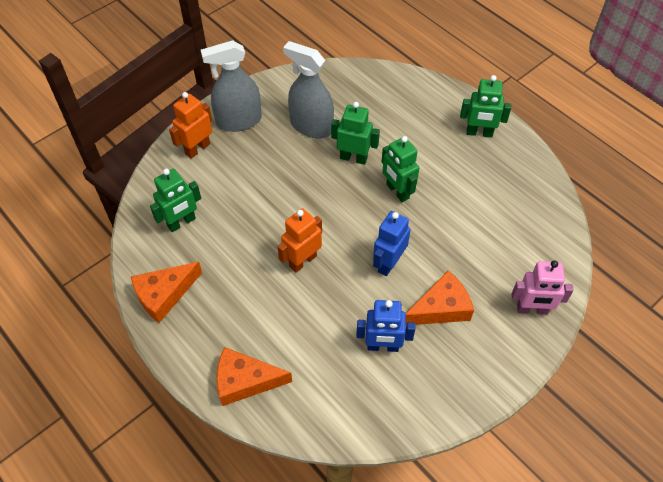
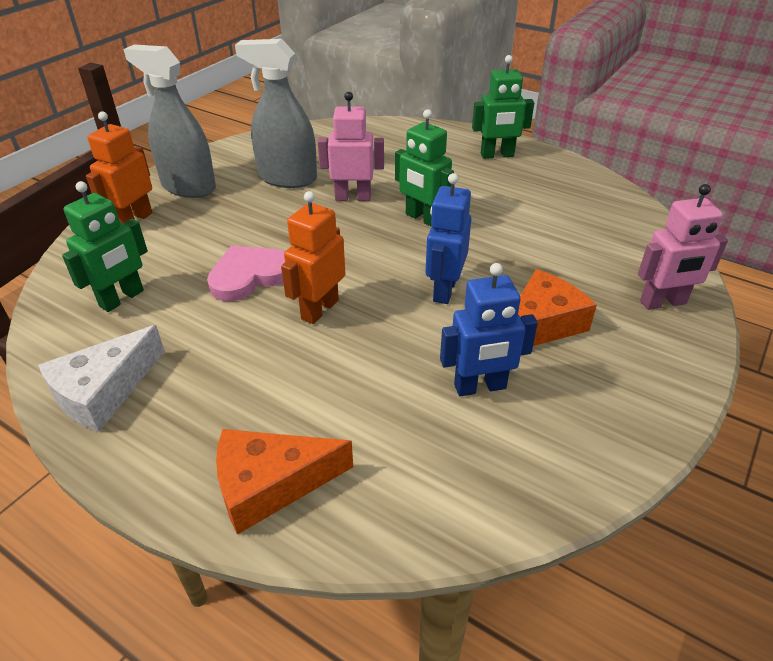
camera: 15 degrees left, 15 degrees down
(164, 295) = (103, 391): orange cheese -> white cheese
(239, 121) = (188, 187): grey spray bottle -> grey spray bottle turned 60 degrees clockwise
(264, 220) = (249, 276): none -> pink heart
(353, 158) = (353, 197): green robot -> pink robot

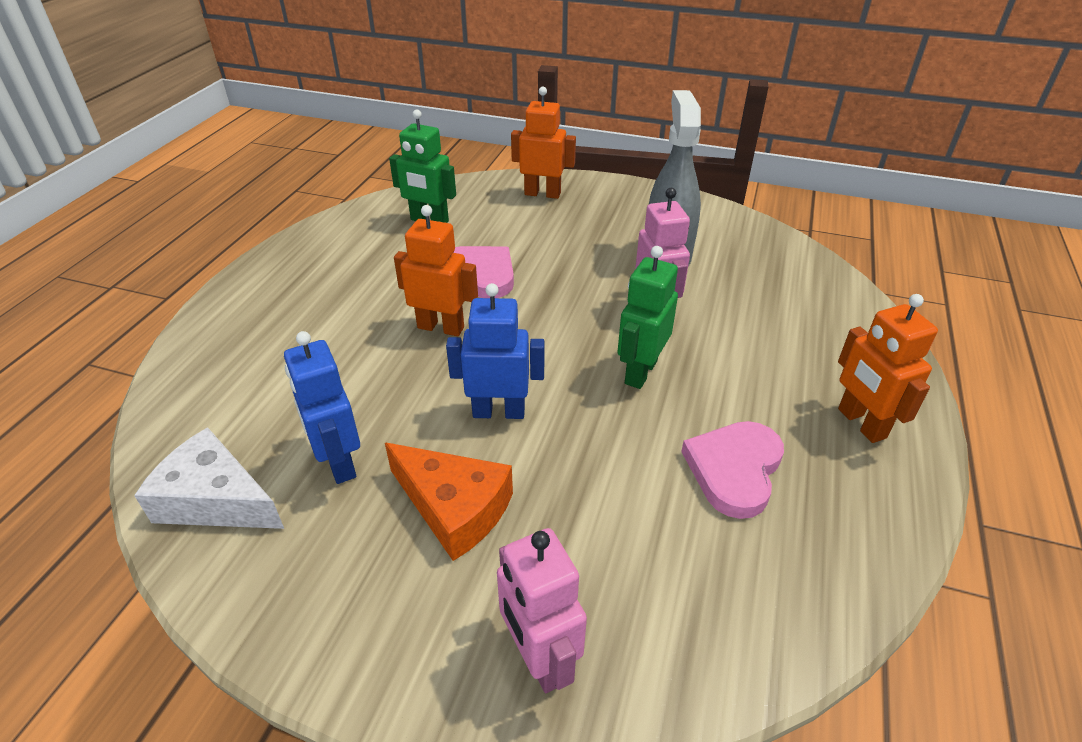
camera: 75 degrees right, 0 degrees up
(103, 391) = (320, 245): white cheese -> white cheese (216, 499)
(188, 187) = (612, 204): grey spray bottle -> none
(270, 484) = (221, 348): orange cheese -> none
(497, 155) = (861, 423): green robot -> orange robot
(525, 204) = (734, 470): none -> pink heart

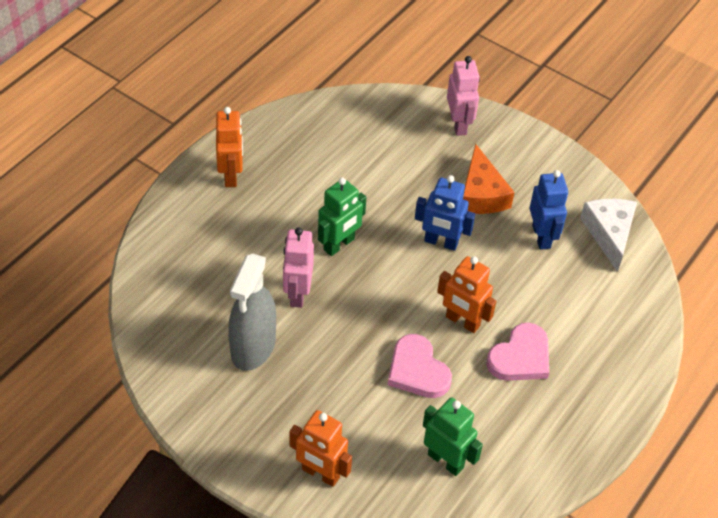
camera: 165 degrees left, 10 degrees up
(216, 499) = (609, 233): white cheese -> white cheese turned 135 degrees counterclockwise
(454, 508) = (481, 194): orange cheese -> orange cheese turned 150 degrees counterclockwise
(734, 470) = (323, 171): pink heart -> pink heart (520, 357)

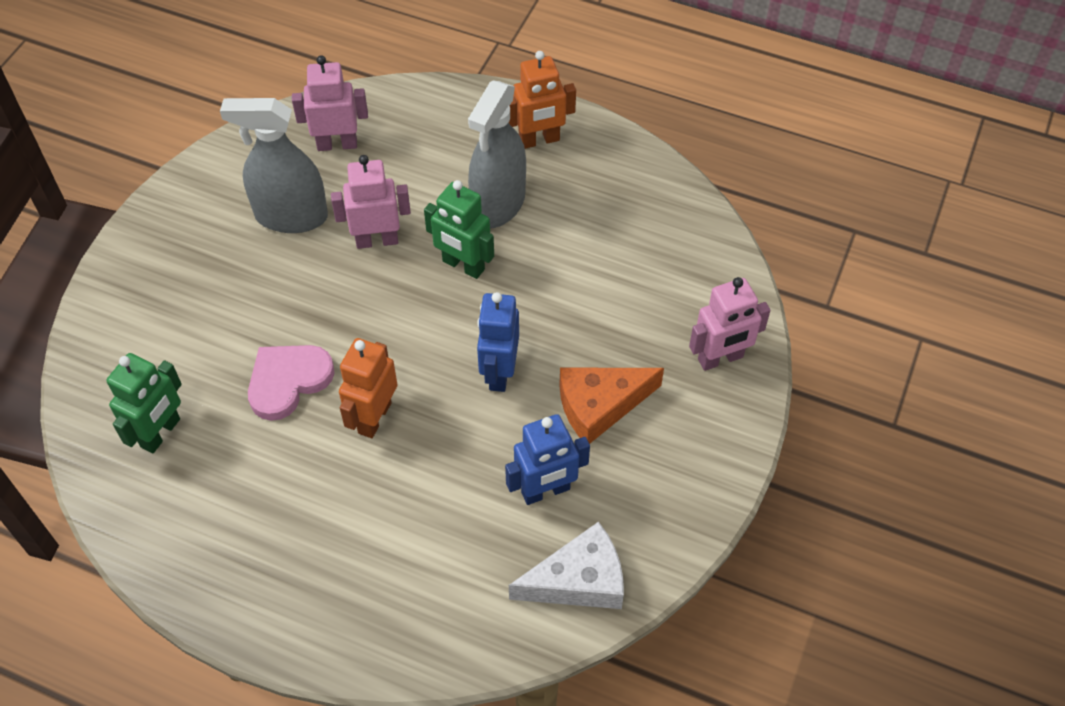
camera: 80 degrees right, 5 degrees up
(185, 304) = (337, 144): none -> pink robot
(286, 212) = (498, 204): none -> grey spray bottle
(320, 474) = (129, 313): orange robot -> none
(520, 357) = (331, 493): pink heart -> none

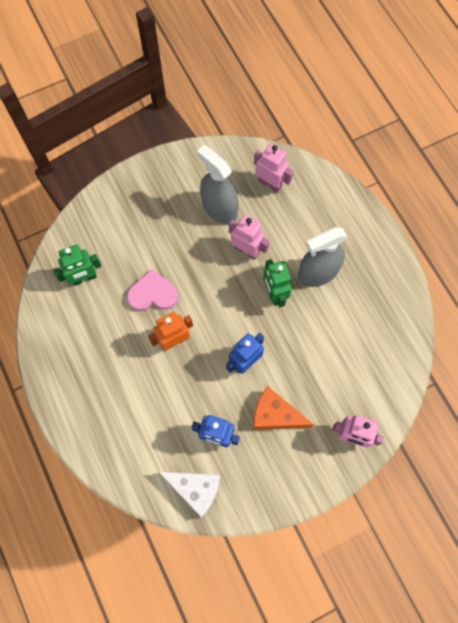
camera: 40 degrees right, 15 degrees up
(539, 140) = (367, 252): orange robot -> none

